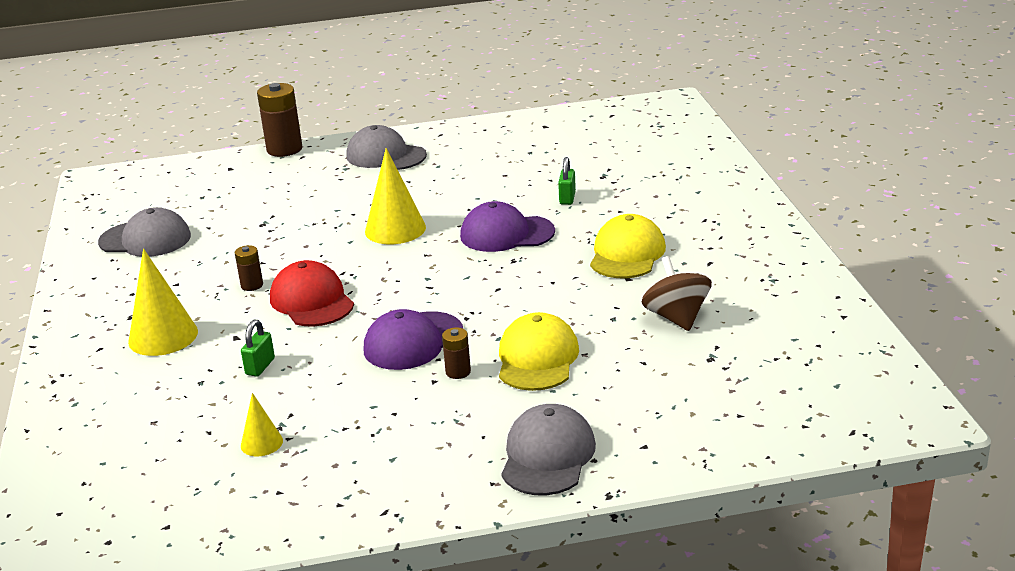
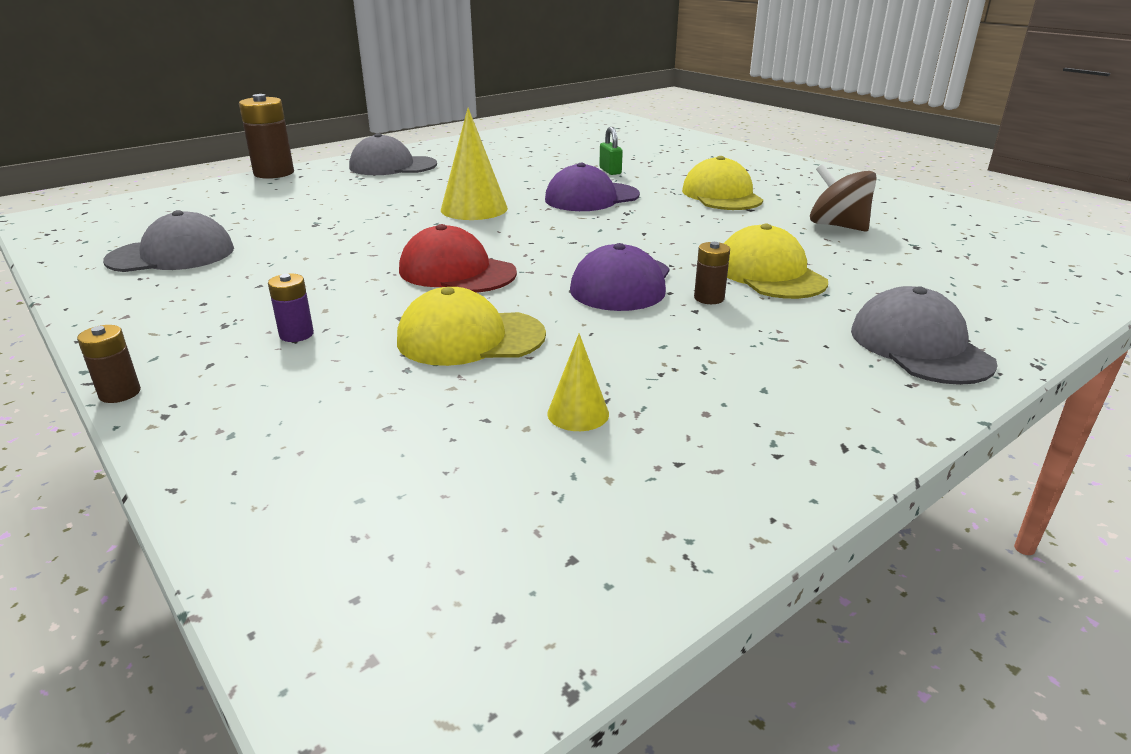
camera: 30 degrees left, 0 degrees up
(163, 336) = (296, 334): yellow cone -> purple battery
(252, 285) = (364, 271): brown battery -> brown battery (120, 393)
(260, 367) = (470, 338): green padlock -> yellow cap

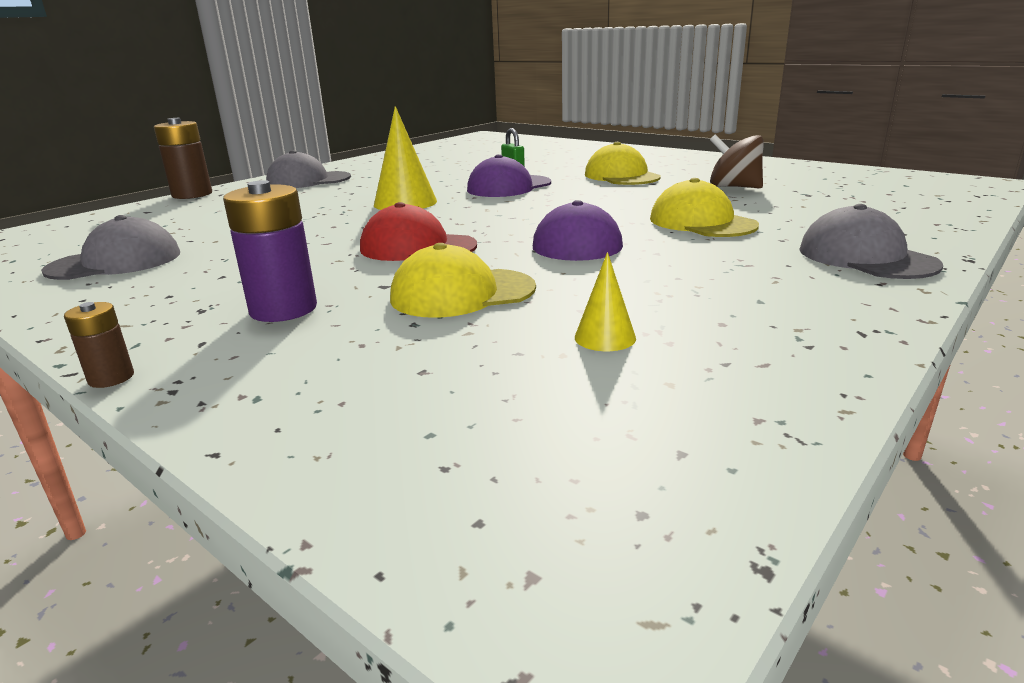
camera: 10 degrees left, 5 degrees down
(296, 334) = (283, 309): purple battery -> purple battery, size x1.93
(709, 298) = (663, 243): brown battery -> none

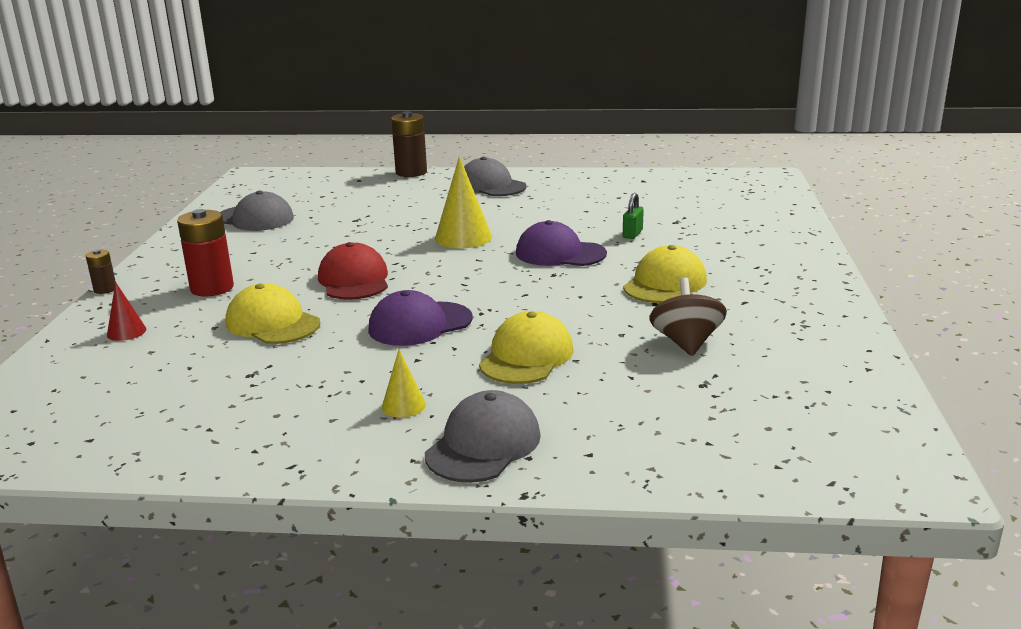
camera: 55 degrees right, 0 degrees up
(283, 309) = (212, 288): purple battery -> red battery
(319, 380) = (126, 332): none -> red cone
(605, 337) = (226, 384): yellow cone -> yellow cone (403, 405)

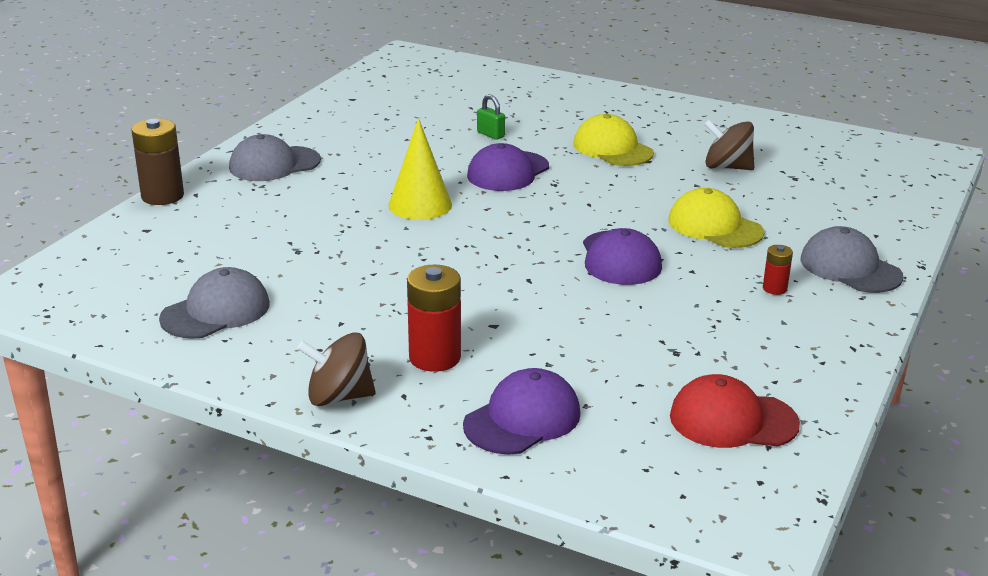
camera: 70 degrees left, 5 degrees up
(105, 289) = (373, 432): brown battery -> none
(126, 332) = (522, 419): red cone -> purple cap
(150, 271) = (339, 396): none -> brown spinning top
(272, 323) = (563, 330): yellow cap -> none
(354, 280) = (485, 275): red cap -> red cap (733, 420)
(403, 405) = (774, 288): yellow cone -> red battery

